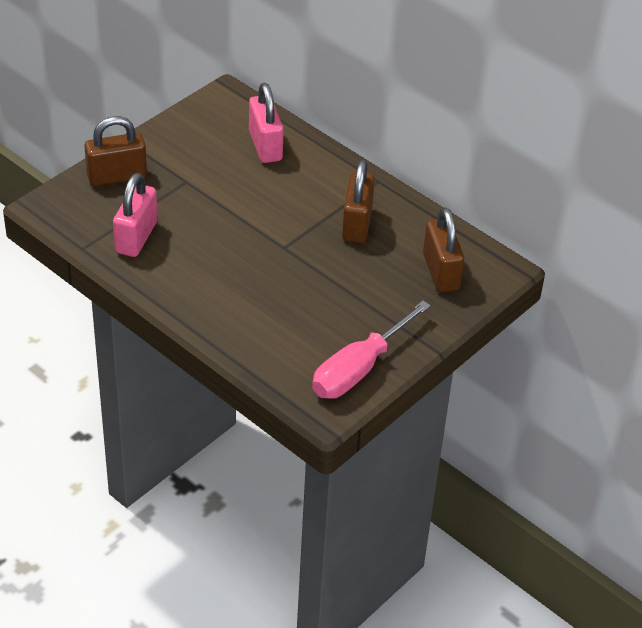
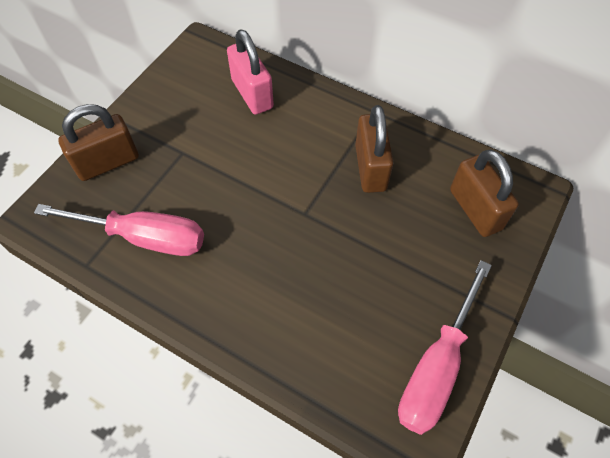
camera: 10 degrees left, 15 degrees up
(136, 237) = (143, 237): pink padlock -> pink screwdriver

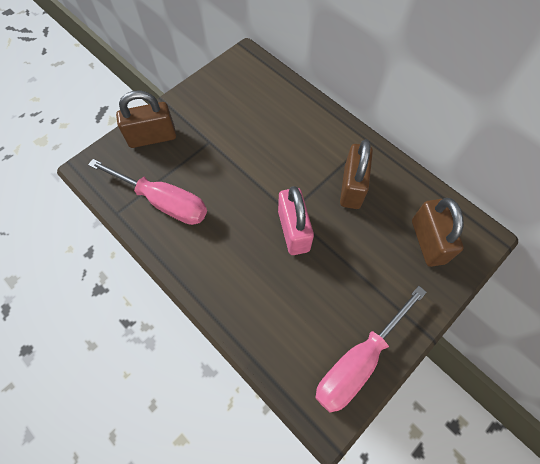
camera: 15 degrees right, 5 degrees up
(252, 94) = (275, 106): pink padlock -> pink padlock (293, 231)

